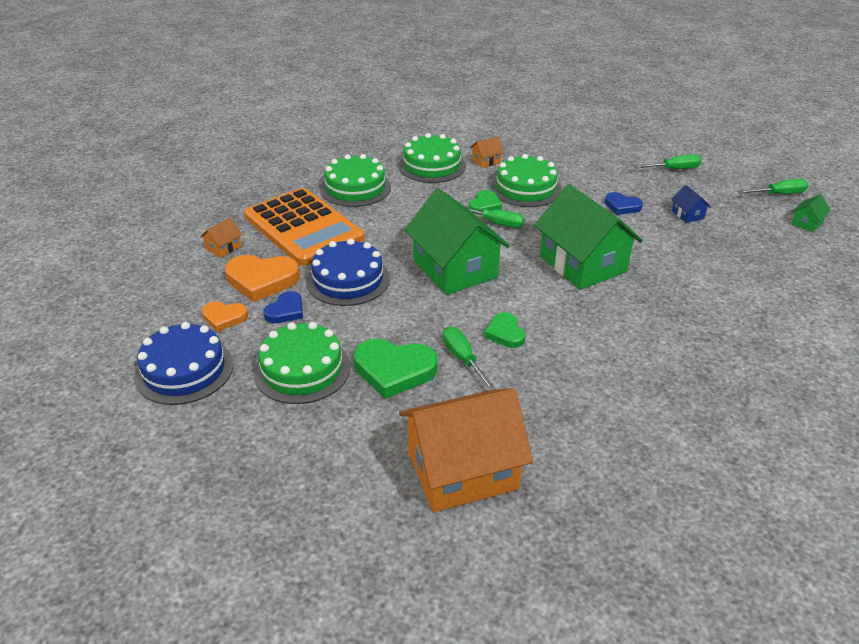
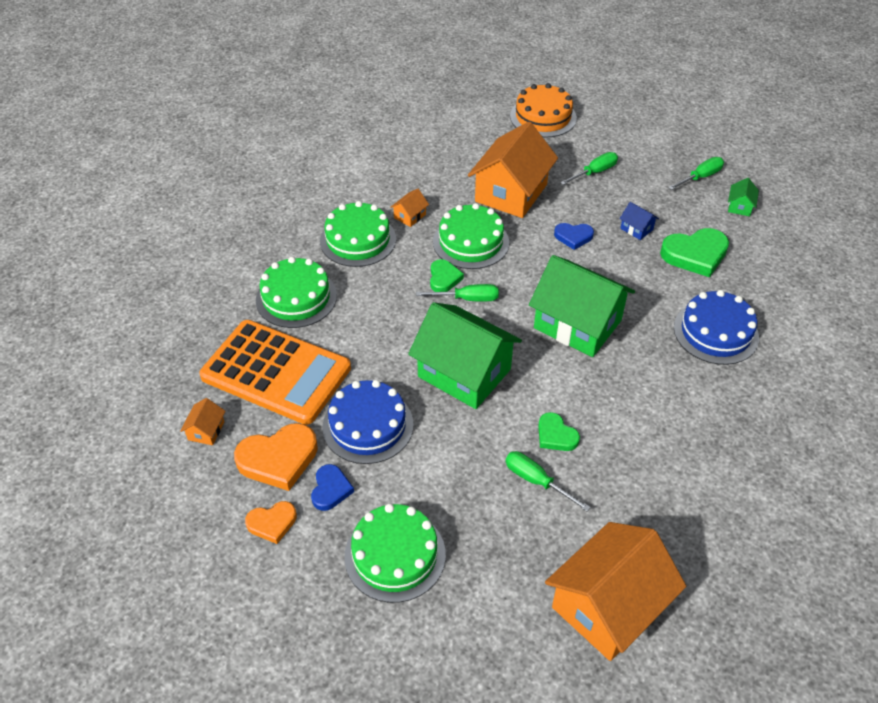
camera: 25 degrees left, 10 degrees up
(184, 370) = (277, 605): blue cake -> blue cake (715, 332)
(394, 370) = (482, 520): green heart -> green heart (695, 255)
(585, 166) = (511, 193): none -> orange house
(651, 125) = (543, 117): none -> orange cake

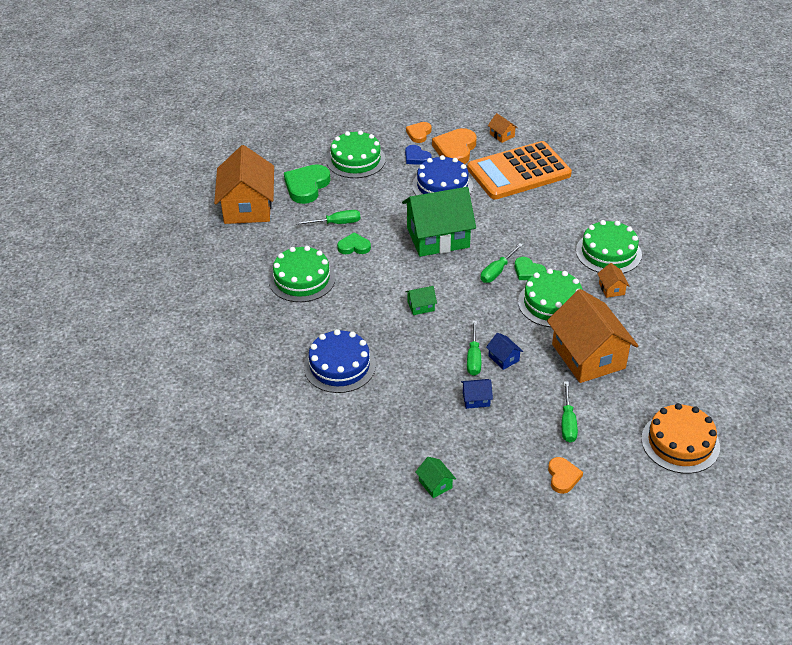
camera: 130 degrees right, 5 degrees down
(296, 298) = (575, 203): green cake -> green cake (302, 279)
(573, 237) = (503, 358): blue heart -> blue house
(577, 324) = (421, 306): green house -> green house, size x0.40
(646, 153) = (563, 477): none -> orange heart
(695, 255) = (415, 412): green heart -> green heart (306, 186)
(700, 177) = (495, 489): green screwdriver -> green screwdriver (473, 358)

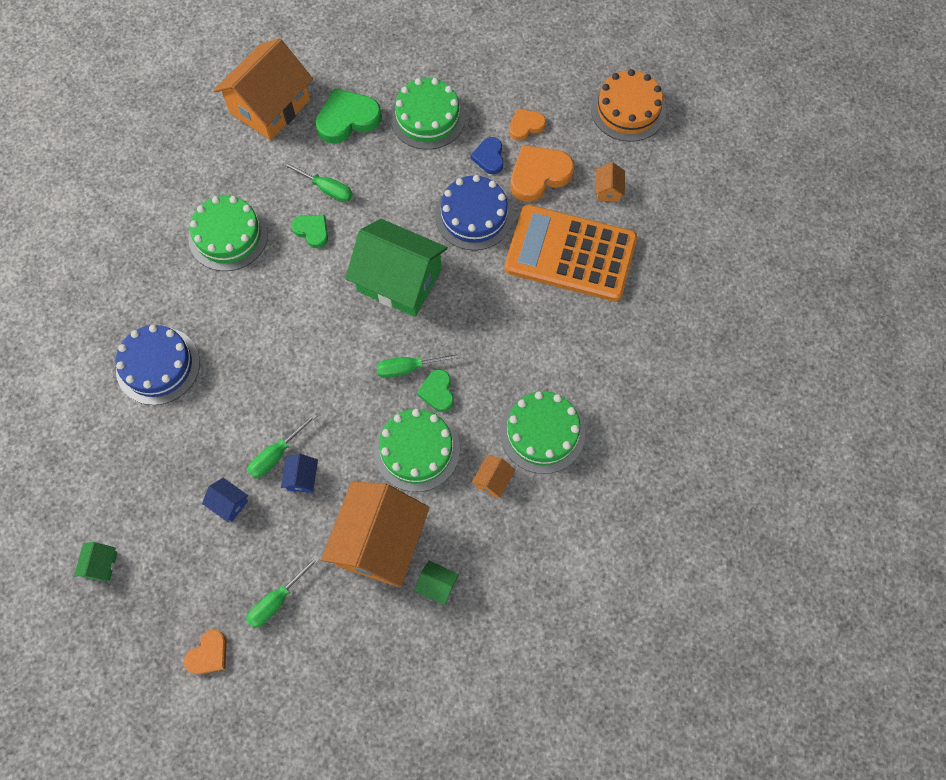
camera: 40 degrees right, 25 degrees up
(421, 306) = (295, 354): green house -> green house (437, 585)
(680, 443) = (349, 714): orange cake -> orange cake (628, 109)

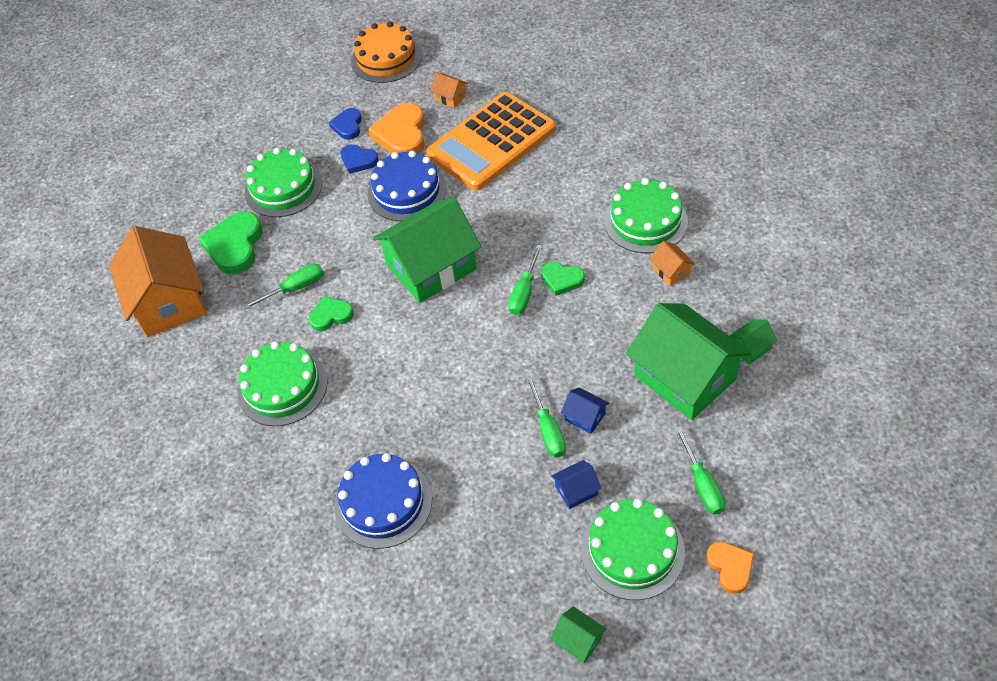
camera: 55 degrees left, 15 degrees down
(379, 542) = (685, 377): orange house -> green house
(416, 450) = (609, 316): green cake -> green cake (632, 550)
(525, 126) = (348, 126): orange heart -> blue heart

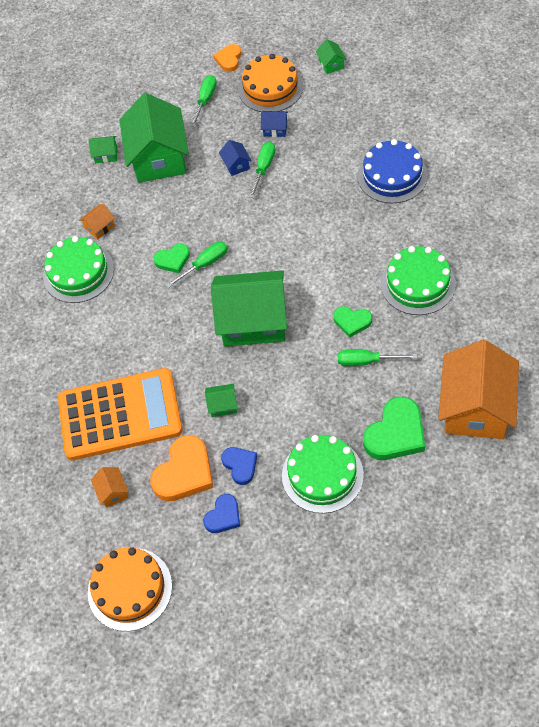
camera: 145 degrees left, 5 degrees up
(407, 191) = (223, 405): blue cake -> green house
(562, 280) = (173, 260): green heart -> green heart turned 105 degrees clockwise
(632, 550) = (270, 88): green cake -> orange cake
(671, 271) = (99, 227): orange house -> orange house turned 45 degrees clockwise

